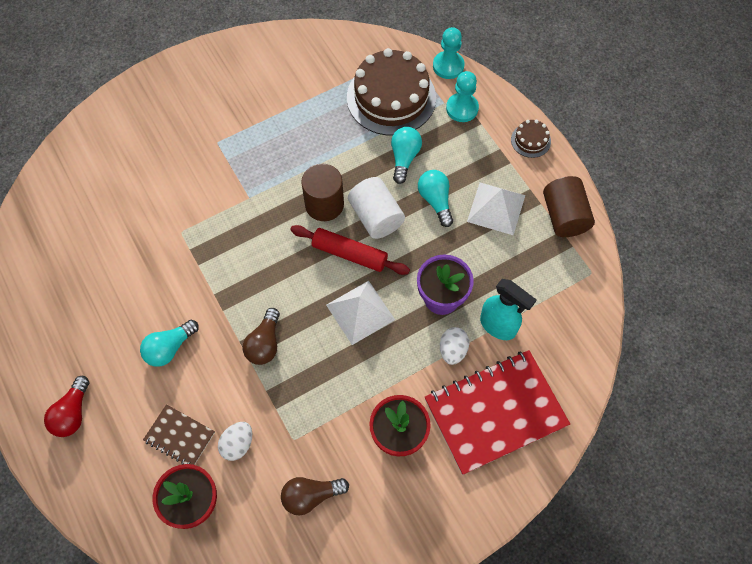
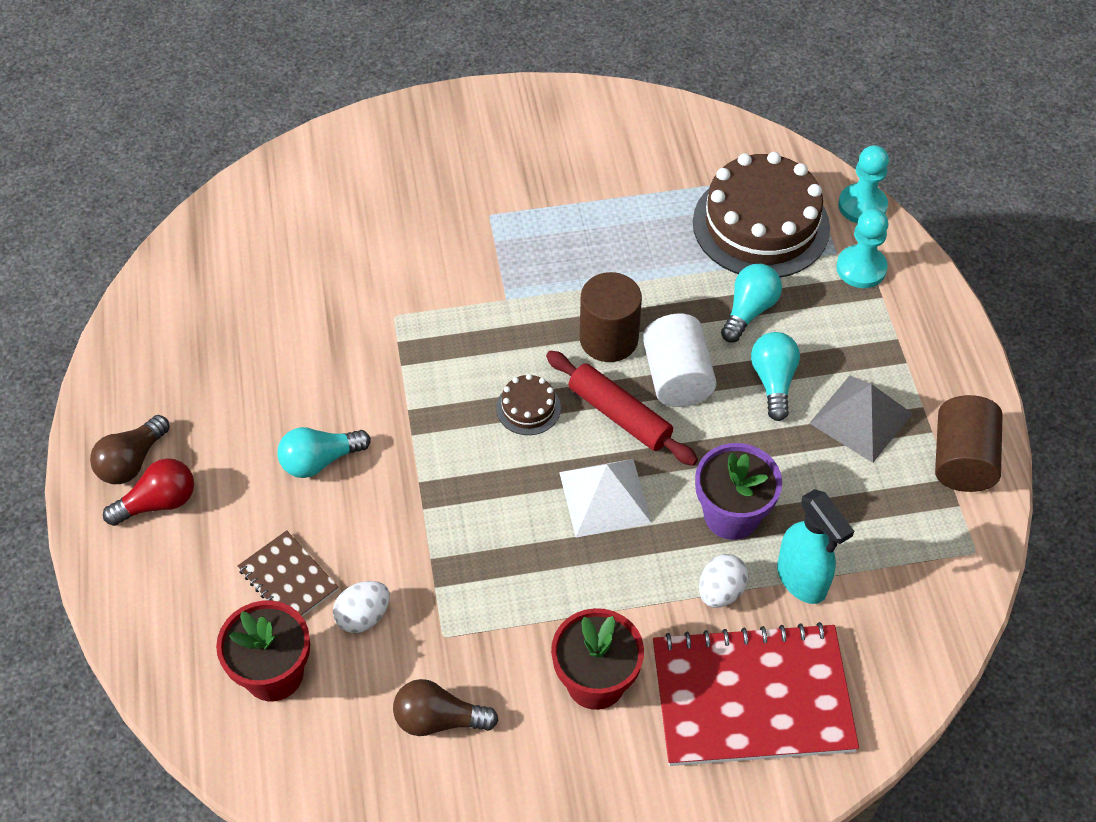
camera: 20 degrees right, 10 degrees down
(72, 413) = (158, 502): red light bulb -> red light bulb turned 150 degrees counterclockwise
(264, 343) = (452, 496): brown light bulb -> brown light bulb (132, 461)
(496, 208) = (860, 418): white pyramid -> grey pyramid
(530, 140) = (949, 341): brown cake -> brown cake (528, 408)

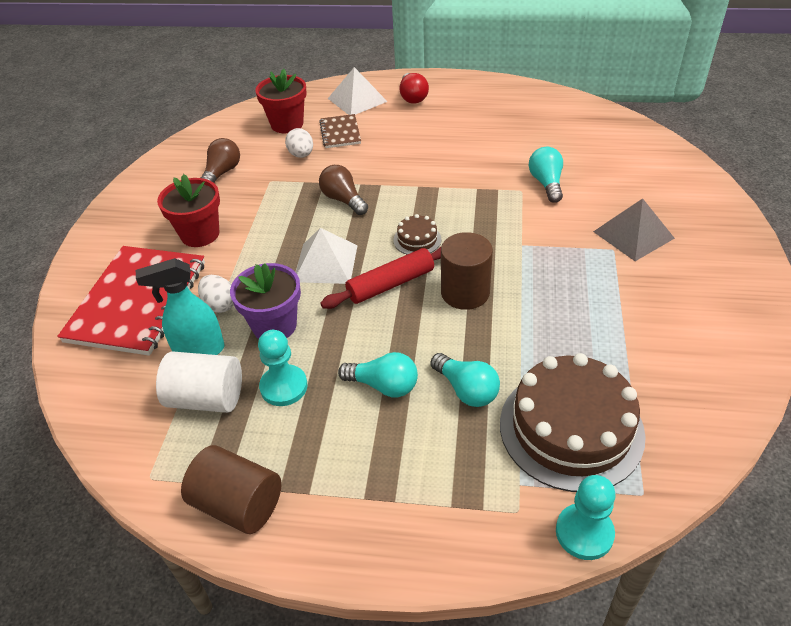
camera: 110 degrees right, 10 degrees down
(132, 461) = (444, 90): brown light bulb -> brown light bulb (343, 200)
(177, 586) = (357, 100): none -> white pyramid
(288, 580) = (340, 133): brown notebook -> brown notebook turned 75 degrees counterclockwise
(320, 461) = (415, 150): turquoise light bulb -> turquoise light bulb (546, 183)
(677, 377) = (412, 324): white cylinder -> white cylinder (206, 398)
(860, 418) = (319, 438): grey pyramid -> grey pyramid (633, 234)
(861, 268) = (494, 499): turquoise pawn -> turquoise pawn (284, 387)

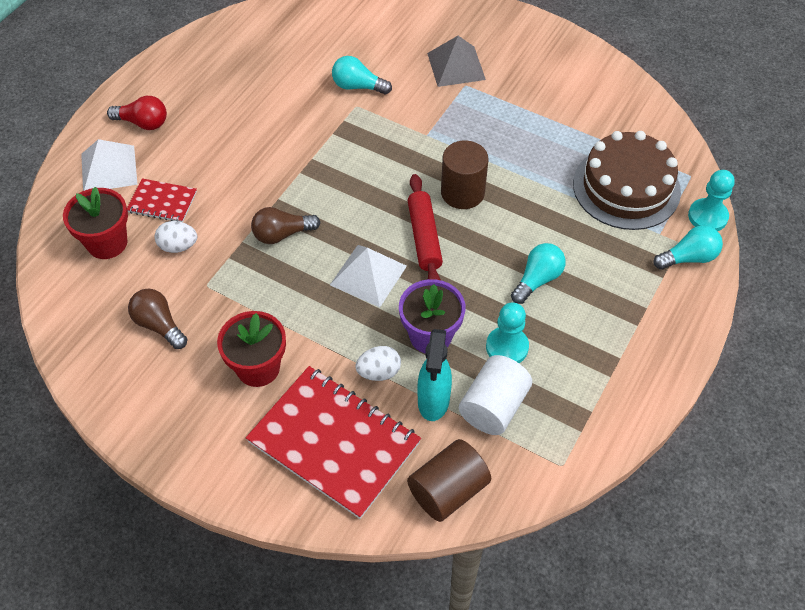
camera: 70 degrees left, 10 degrees up
(238, 504) = (612, 406): brown cylinder -> brown cylinder (448, 490)
(340, 133) = (162, 202): brown notebook -> red notebook
(417, 239) = (377, 199): brown cake -> none
(466, 390) = (565, 231): turquoise light bulb -> turquoise light bulb (688, 258)

